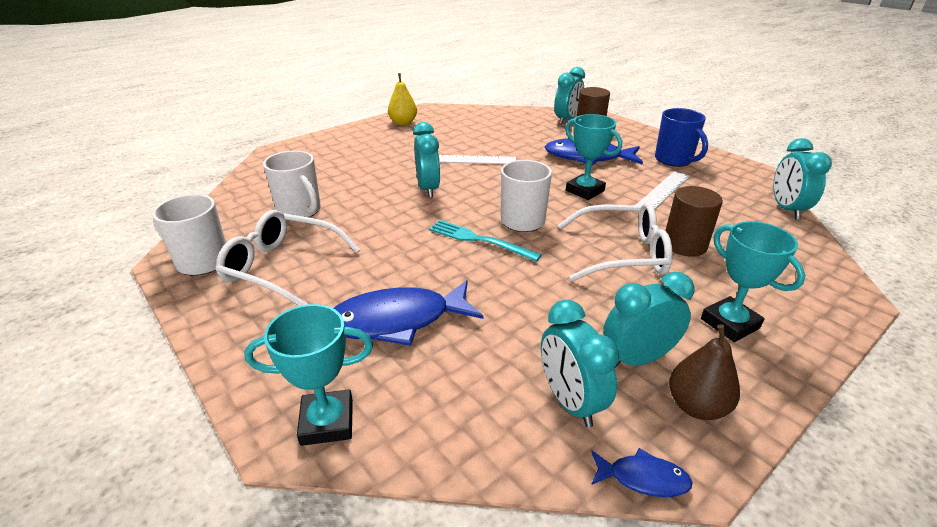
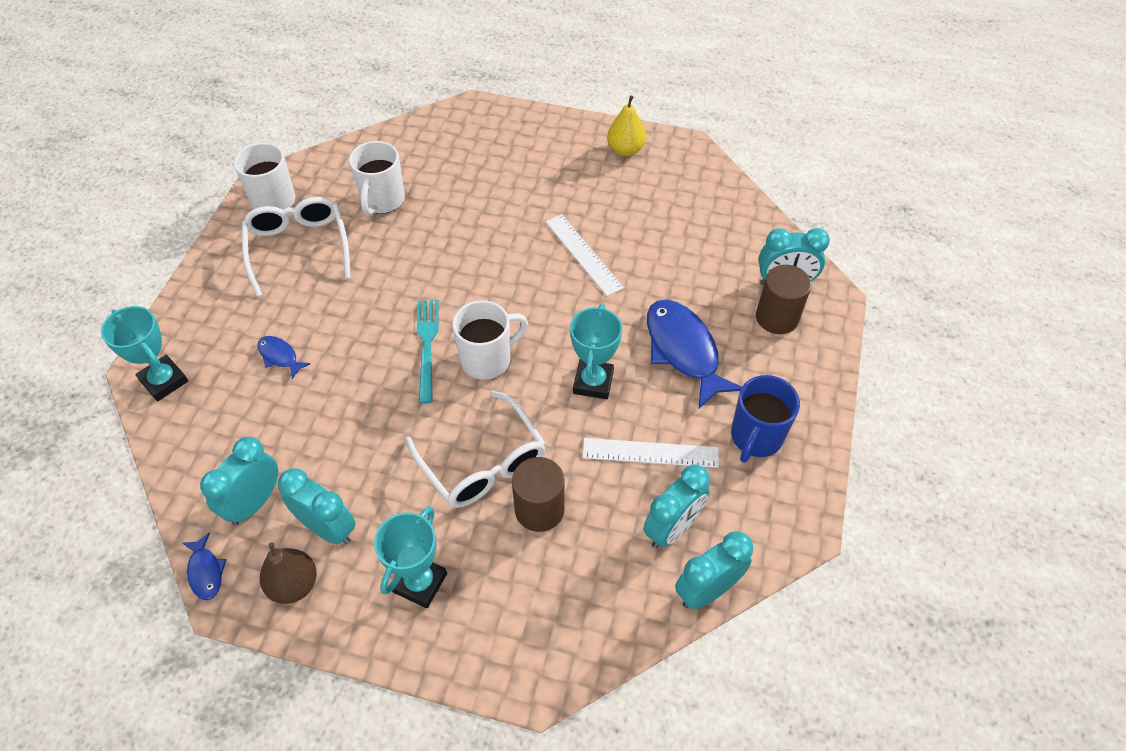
camera: 55 degrees right, 20 degrees up
(397, 321) = (280, 356): blue fish -> blue fish, size x0.47
(428, 189) = (491, 259): turquoise clock -> turquoise clock (672, 528)

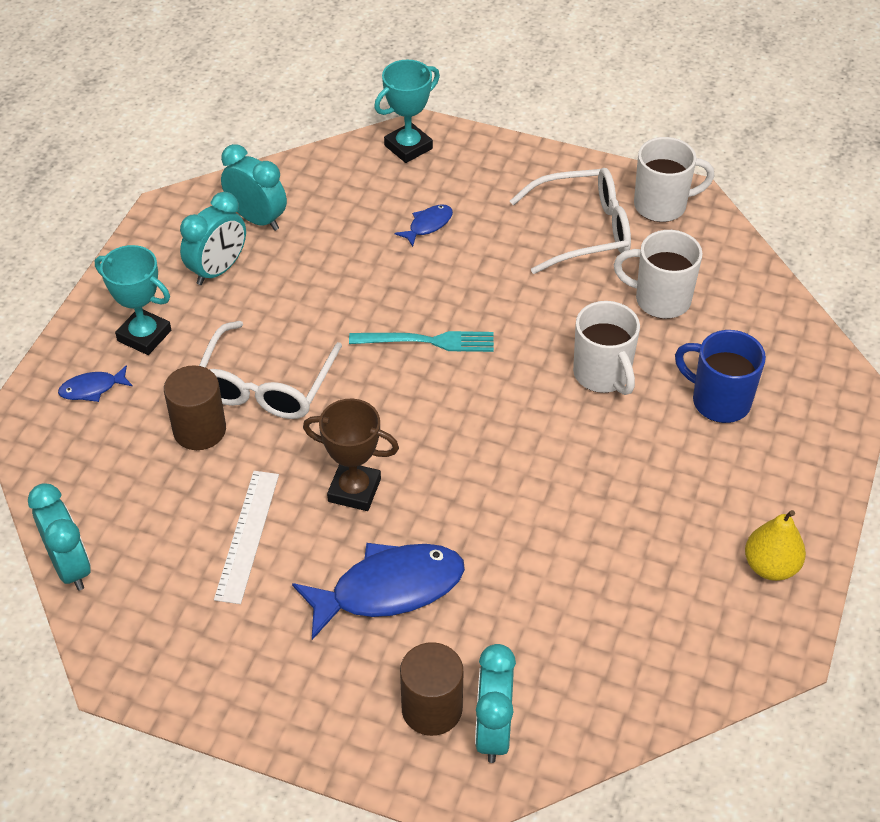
camera: 95 degrees right, 5 degrees down
(206, 571) = (195, 194): blue fish -> blue fish (92, 389)
(294, 584) = (166, 250): brown pear -> none
(482, 462) = (266, 385): white glasses -> white glasses turned 45 degrees counterclockwise
(487, 359) = (401, 394): white mug -> white mug (603, 375)
(583, 254) = (561, 497): white ruler -> none
(593, 382) = (354, 490): turquoise trophy -> brown trophy
(672, 528) = (149, 544): turquoise clock -> none
(755, 437) = (247, 647): blue mug -> blue mug (719, 401)

